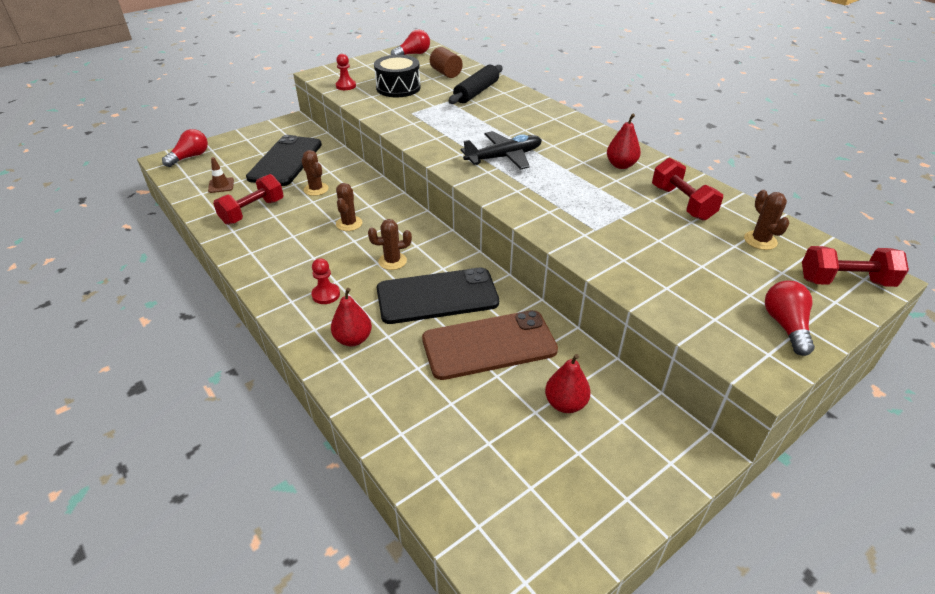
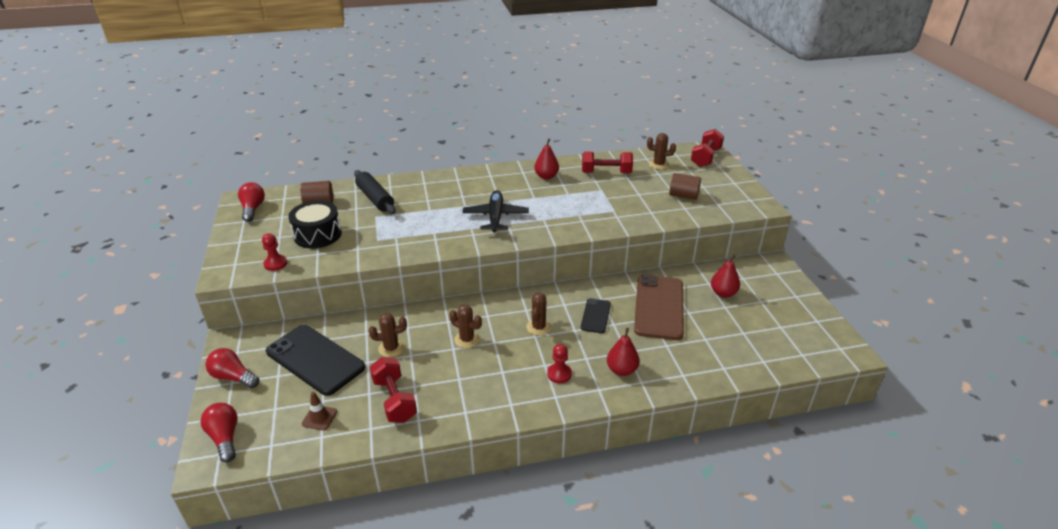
camera: 65 degrees left, 5 degrees down
(437, 296) = (595, 316): black phone -> black phone, size x0.52
(699, 280) = (683, 196): none -> brown cylinder
(785, 326) = (732, 187): red light bulb -> red light bulb (233, 377)

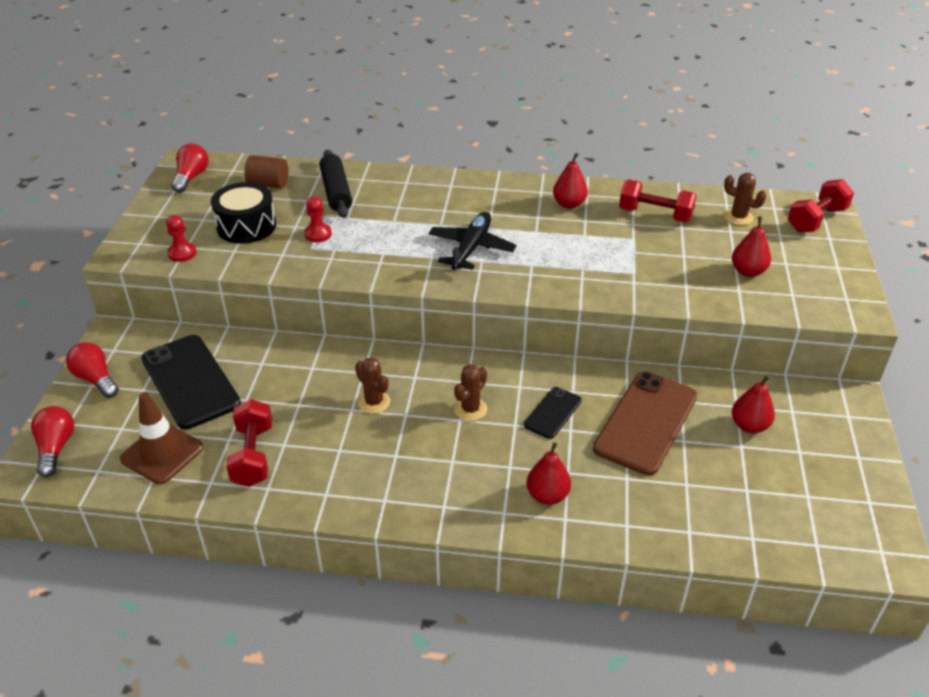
camera: 20 degrees right, 5 degrees up
(319, 418) = (162, 453): brown traffic cone -> brown traffic cone, size x1.85
(391, 348) = (280, 390): brown cactus -> none
(559, 374) = (464, 478): red pawn -> red pawn (318, 234)
(683, 196) = (748, 271): brown cylinder -> red pear

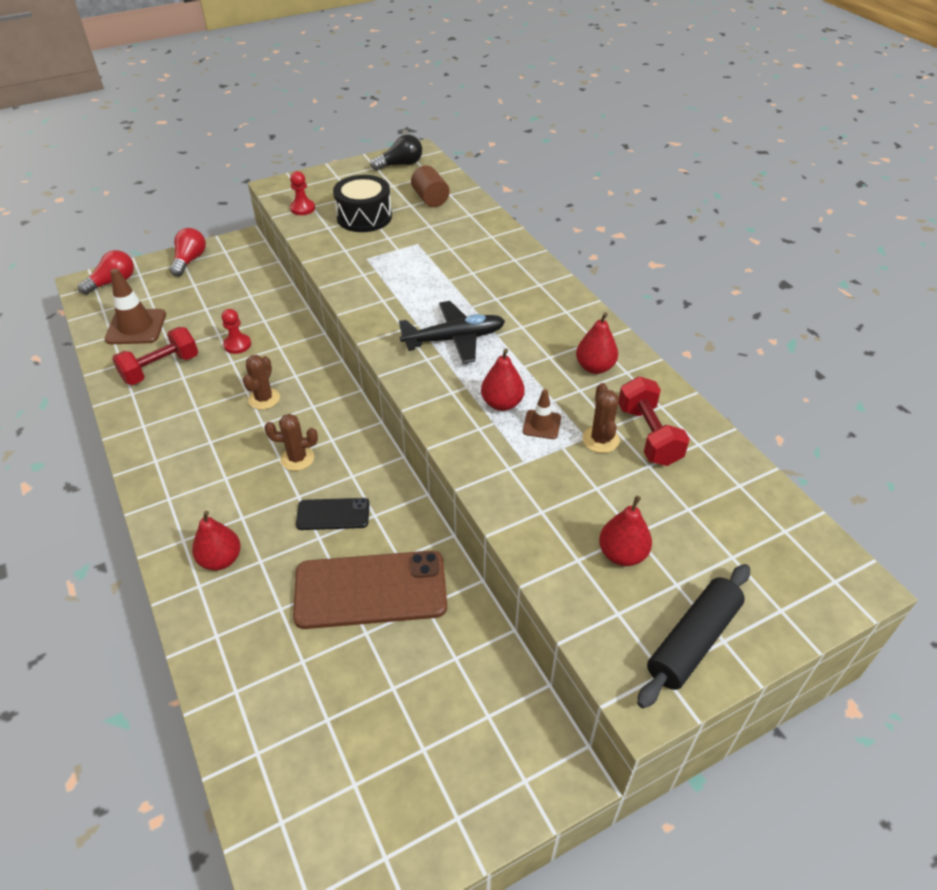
camera: 55 degrees right, 5 degrees up
(190, 381) = (218, 299): black phone -> none
(191, 177) = (400, 165): red light bulb -> black light bulb
(318, 234) = (389, 252): red pawn -> red pawn (237, 345)
(336, 192) = (457, 233): black rolling pin -> black rolling pin (693, 641)
(604, 250) = (541, 424): none -> brown traffic cone
(738, 217) = (724, 505): brown cactus -> brown cactus (600, 440)
(749, 426) = (431, 682): red pear -> red pear (502, 403)
(816, 220) = (807, 582): red dumbbell -> none

